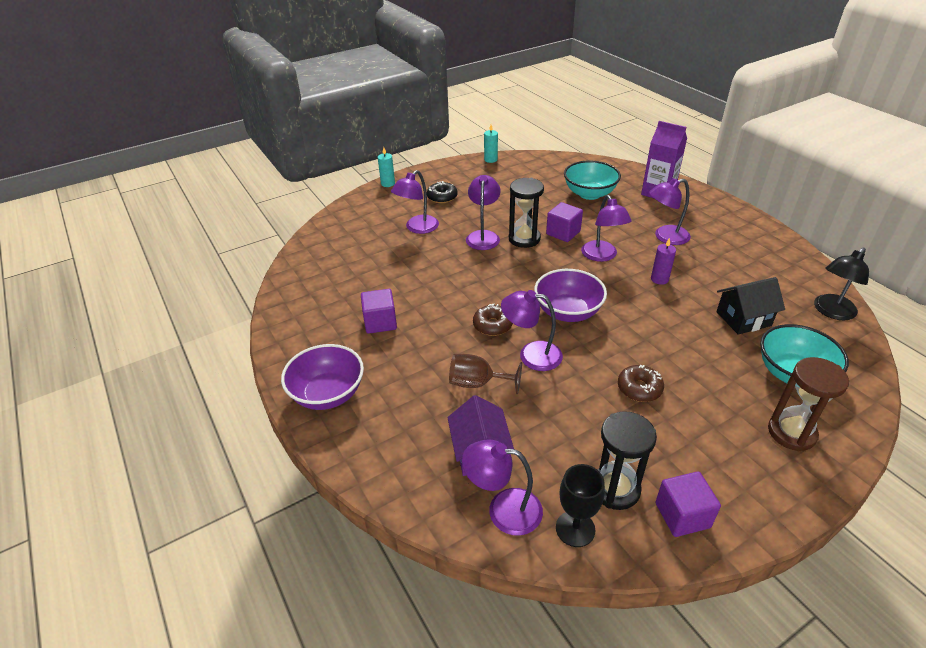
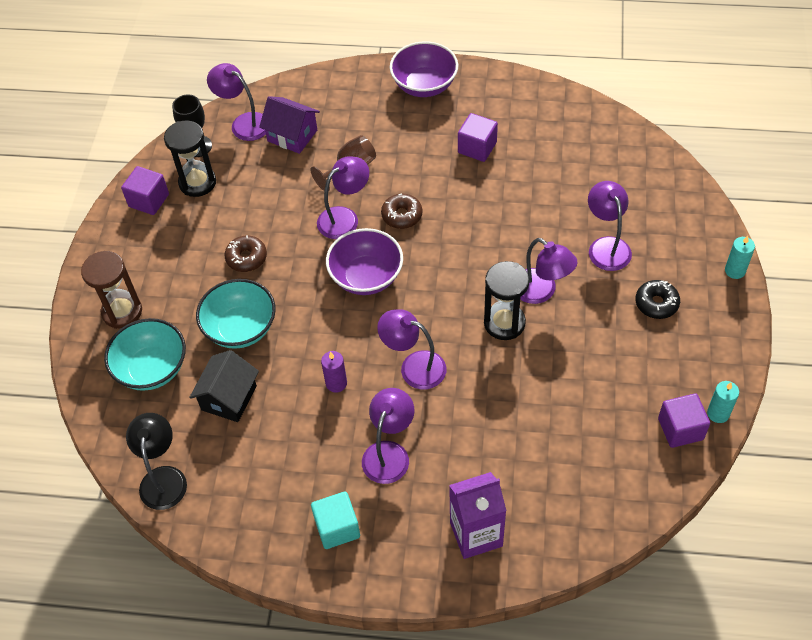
camera: 130 degrees right, 15 degrees up
(503, 509) = (244, 123): purple lamp -> purple lamp turned 105 degrees counterclockwise
(563, 233) = (483, 365): purple cube -> purple cube (680, 429)
(589, 194) = (538, 455): turquoise bowl -> turquoise bowl (240, 328)
(730, 232) = (337, 527): none -> turquoise cube

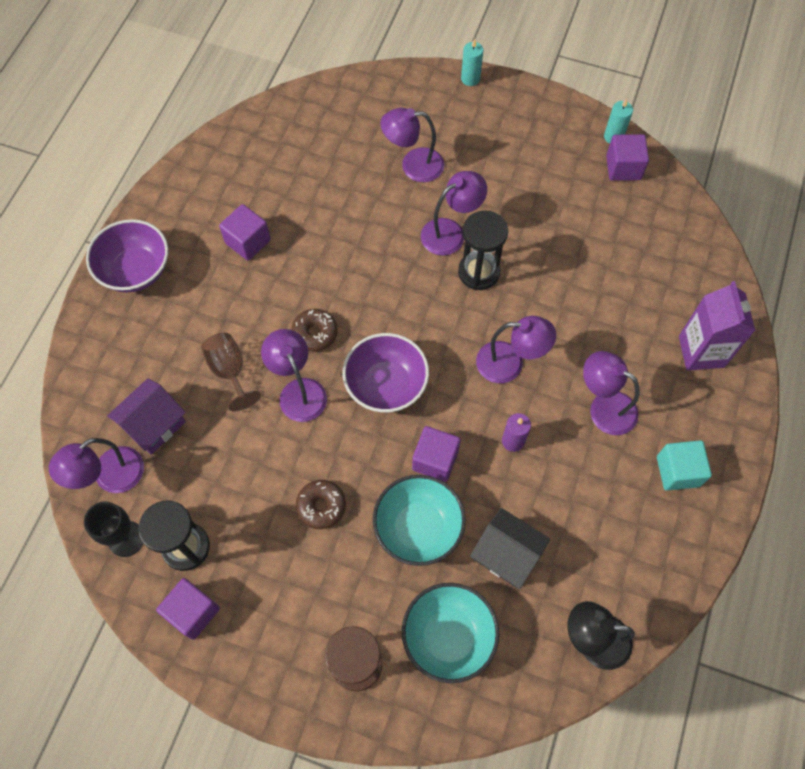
camera: 80 degrees left, 10 degrees up
(304, 328) = (435, 460): none -> purple cube
(414, 366) = (510, 363): purple lamp -> purple lamp turned 120 degrees counterclockwise
(656, 303) = (489, 146): black donut -> none

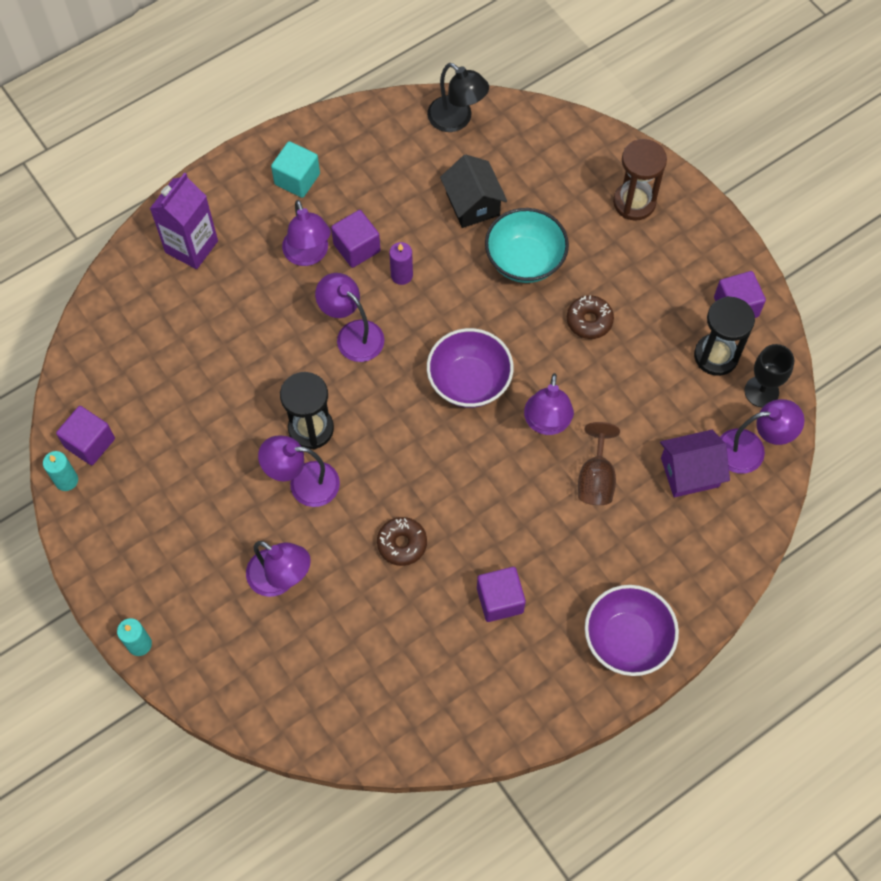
camera: 145 degrees left, 0 degrees up
(315, 333) = (498, 466): brown donut -> brown donut (402, 544)
(435, 460) = (474, 299): purple cube -> purple cube (357, 248)
(448, 637) = (556, 181): turquoise bowl -> none

